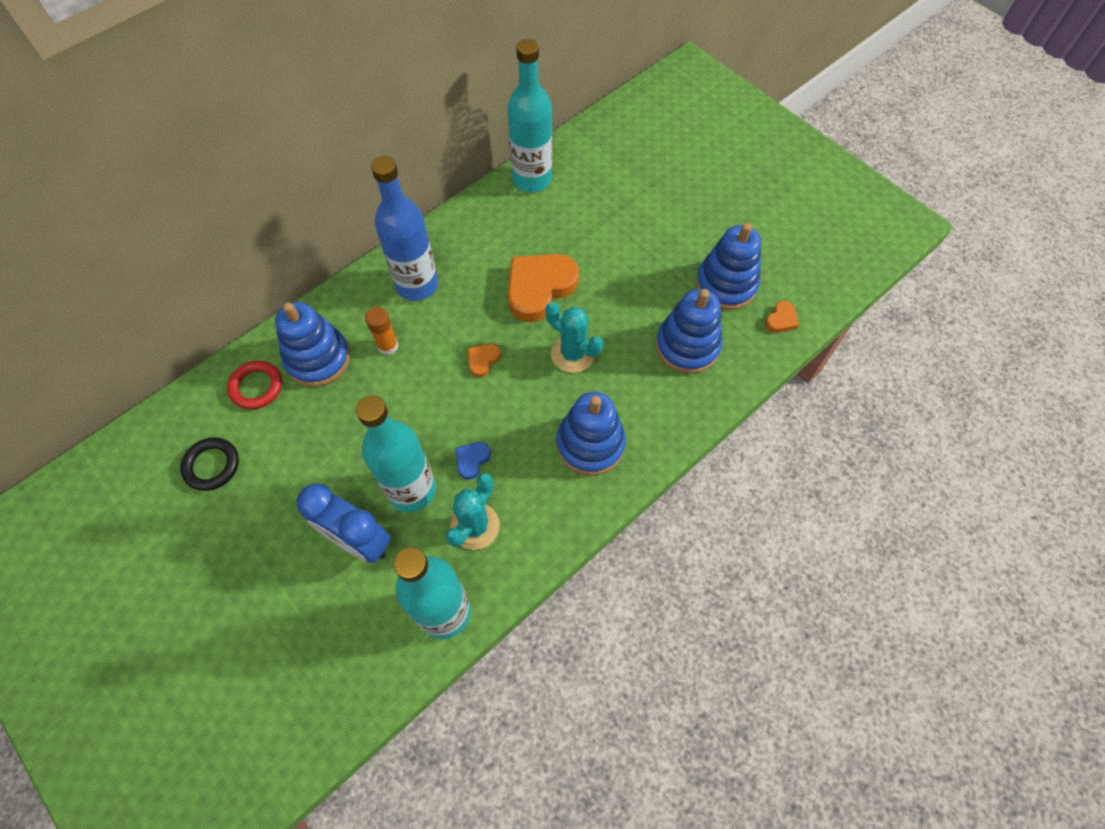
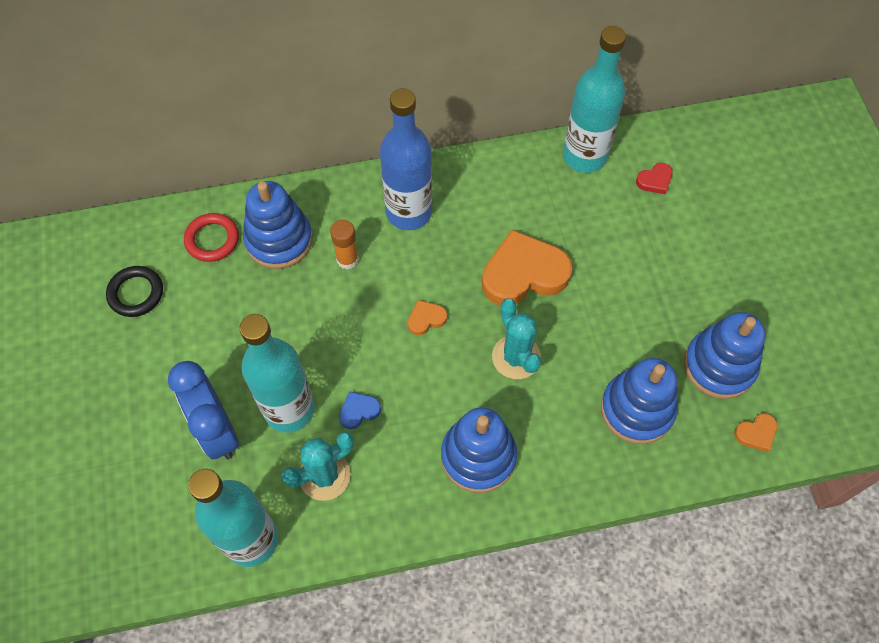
camera: 30 degrees right, 0 degrees up
(596, 174) = (655, 180): none -> red heart

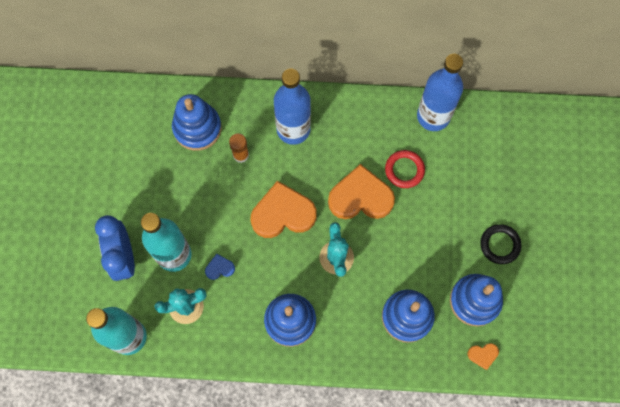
camera: 15 degrees right, 10 degrees up
(136, 293) = (91, 144): black ring -> black ring (500, 245)
(212, 239) = (151, 116): red ring -> red ring (404, 170)
(426, 319) = (283, 213): orange heart -> orange heart, size x2.25
(584, 156) = (433, 116): turquoise bottle -> blue bottle
(655, 180) = (478, 149): red heart -> none

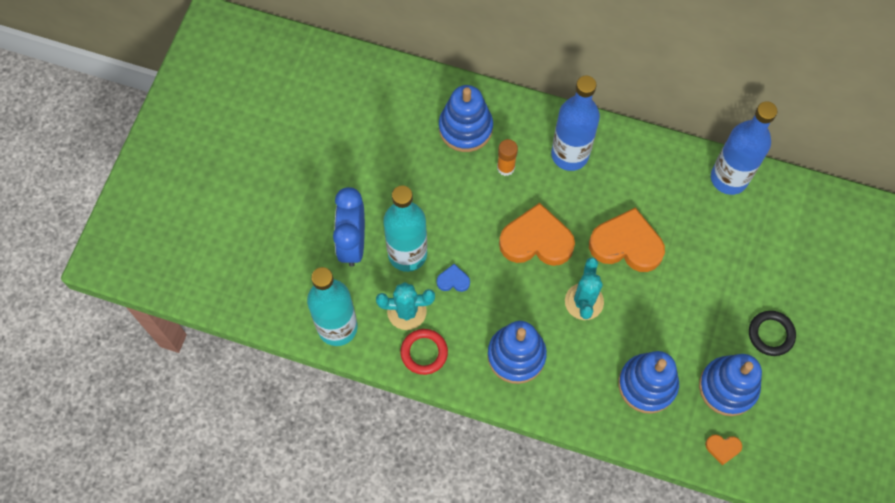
camera: 15 degrees right, 5 degrees down
(404, 170) = (682, 227): red ring -> red ring (424, 352)

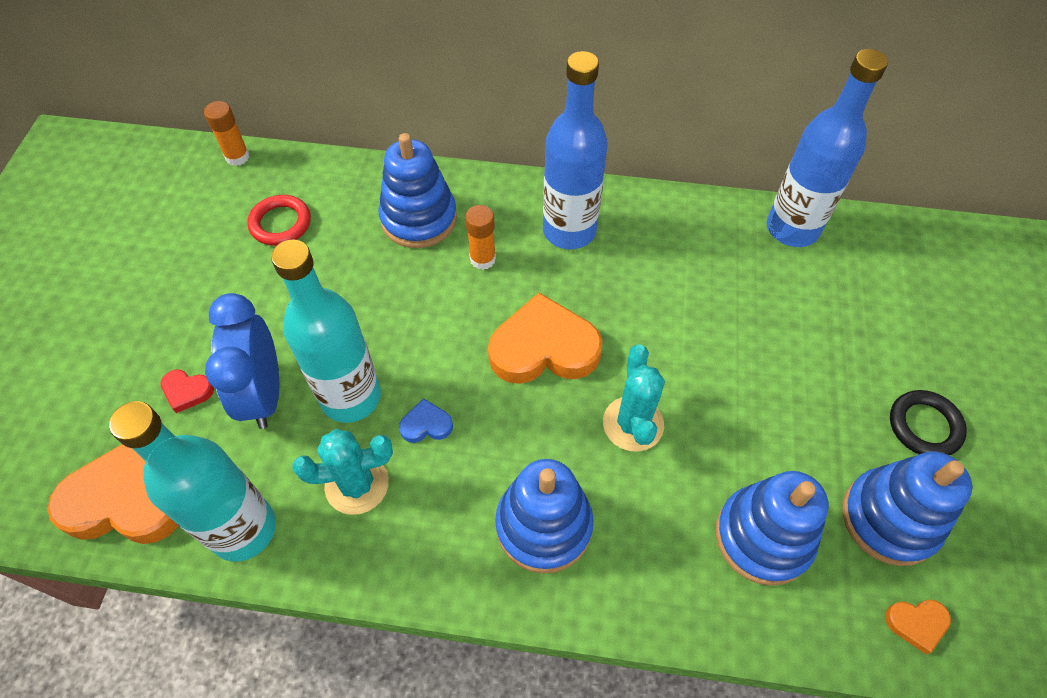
camera: 10 degrees left, 10 degrees down
(304, 233) = (187, 391): none -> red heart
(340, 55) = (237, 157): none -> orange glue stick
(424, 352) = (391, 547): red ring -> red ring (280, 223)
(626, 244) = (676, 333): orange heart -> orange heart (127, 500)

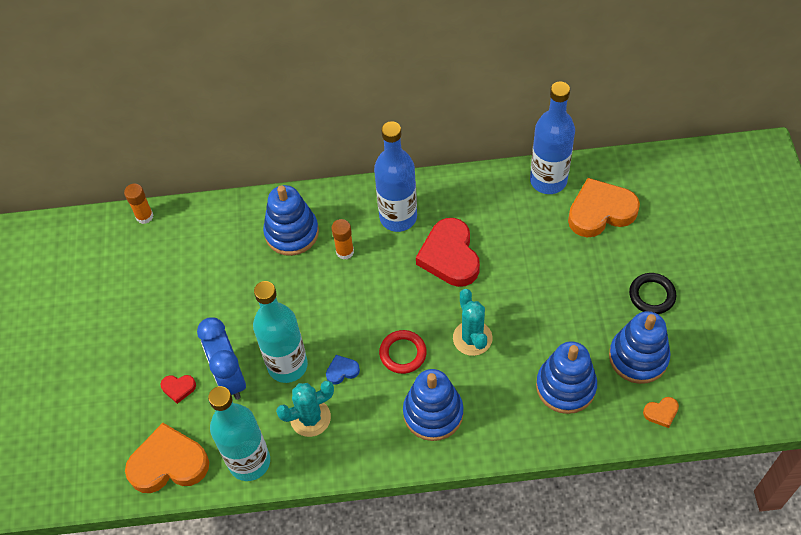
camera: 10 degrees left, 0 degrees up
(280, 223) = (195, 259): red ring -> red ring (403, 353)
(544, 348) = (403, 303): orange heart -> orange heart (600, 211)
(628, 298) = (450, 256): none -> red heart

